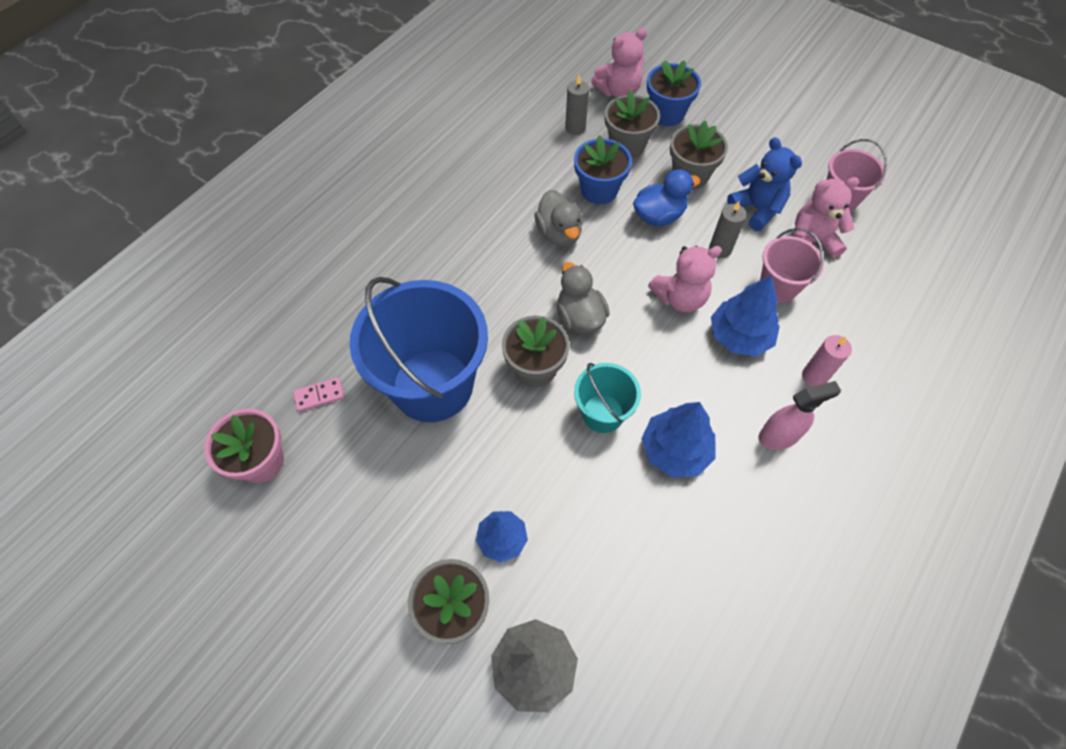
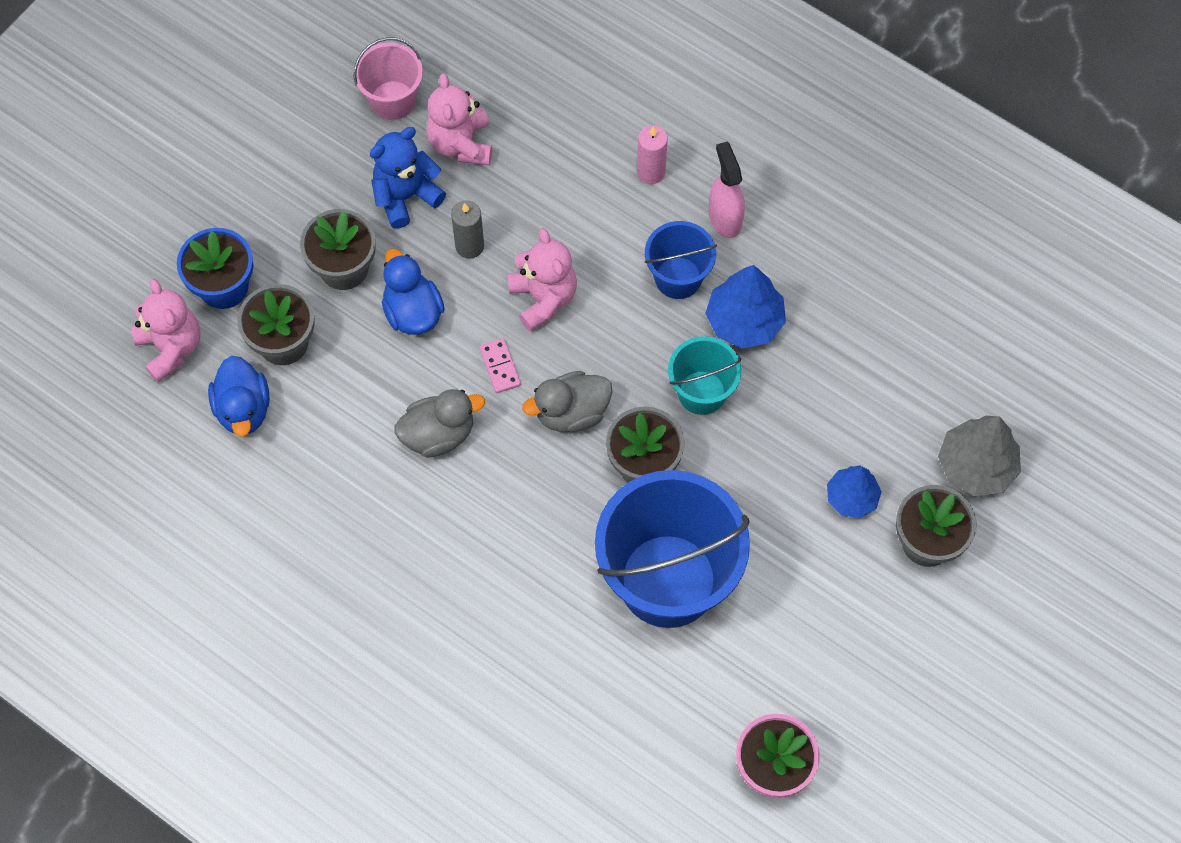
camera: 90 degrees left, 5 degrees up
(319, 395) = (684, 713): pink domino -> pink domino (500, 367)
(575, 128) = (243, 409): grey candle -> blue duck
(599, 190) = (364, 382): blue flower pot -> none
(712, 396) = (678, 278): none -> blue bucket
(739, 336) = (598, 240): blue tree -> none
(778, 287) = (528, 190): pink bucket -> none

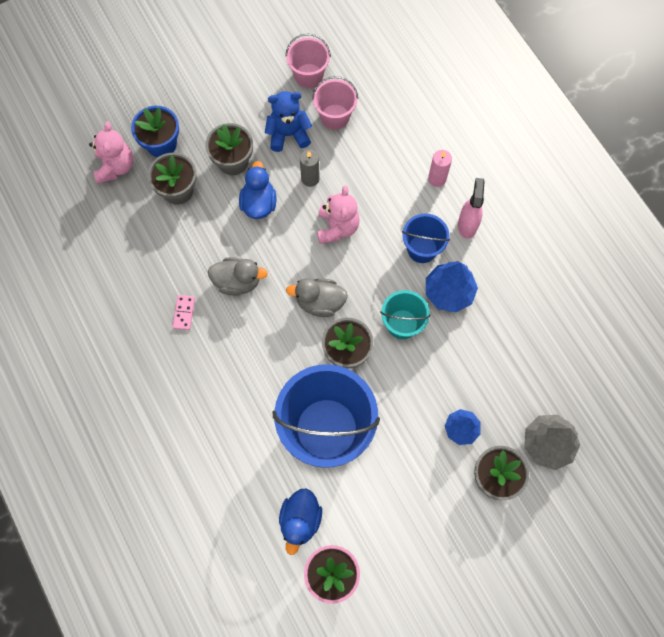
camera: 25 degrees right, 5 degrees up
(243, 409) = (137, 219): blue duck -> blue duck (300, 520)
(461, 144) = (335, 117): pink teddy bear -> pink bucket
(500, 367) = (292, 257): pink domino -> pink domino (184, 313)

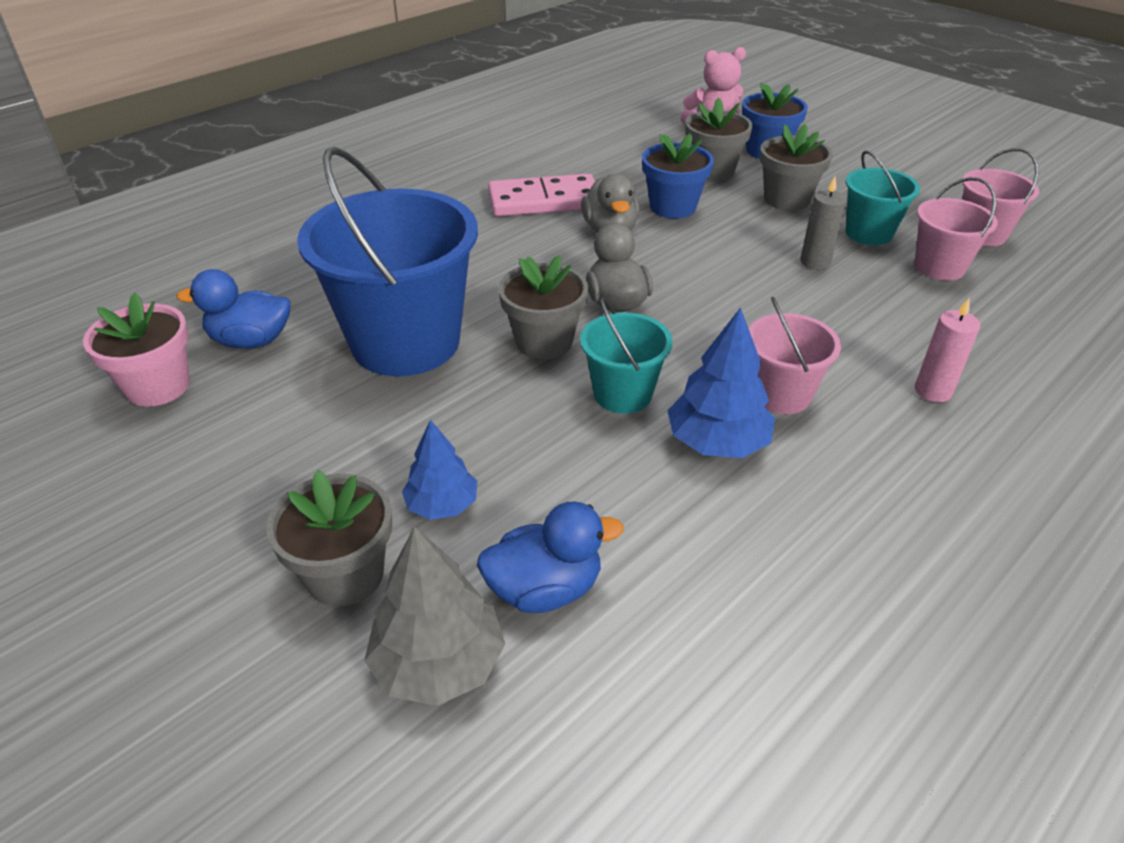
camera: 75 degrees right, 30 degrees down
(184, 313) = (544, 201): pink domino -> pink domino, size x2.19
(220, 234) = (672, 207): none -> blue flower pot
(259, 203) = (740, 227): blue duck -> blue duck (545, 589)
(288, 134) = (869, 233): blue teddy bear -> turquoise bucket
(337, 227) = (753, 298): pink teddy bear -> none
(422, 249) = (781, 394): blue bucket -> pink bucket
(467, 224) = (873, 446): pink spray bottle -> none

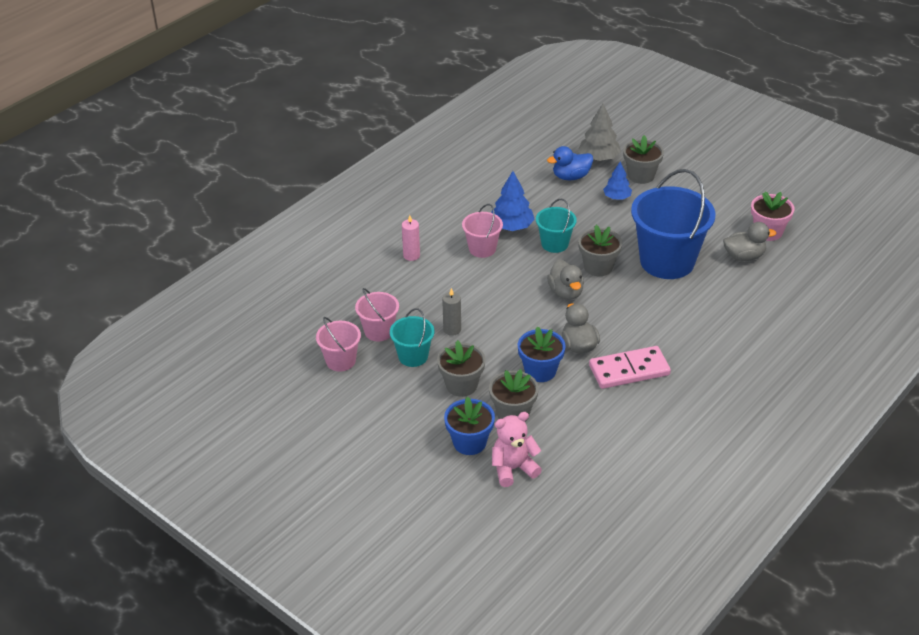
camera: 175 degrees right, 0 degrees up
(251, 341) = (744, 256): blue duck -> grey duck

